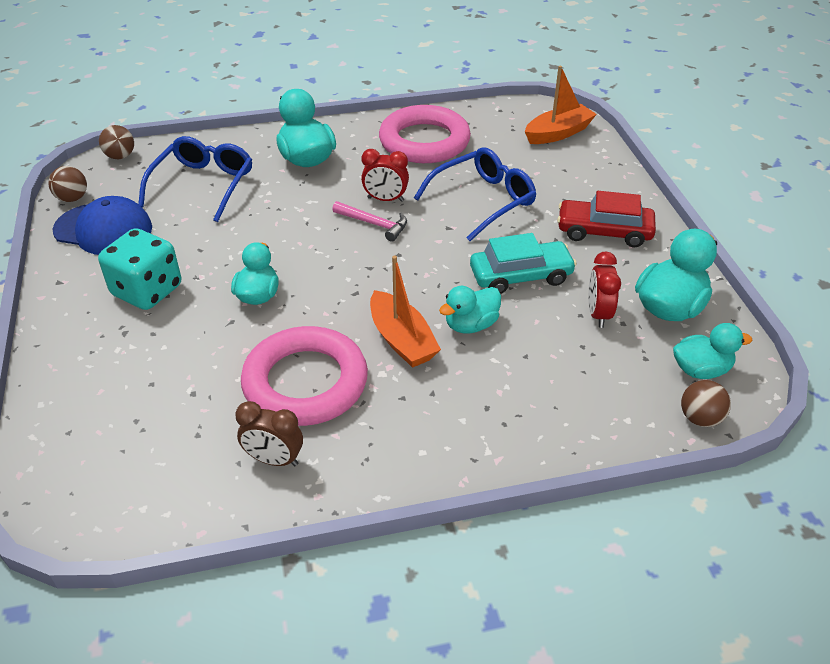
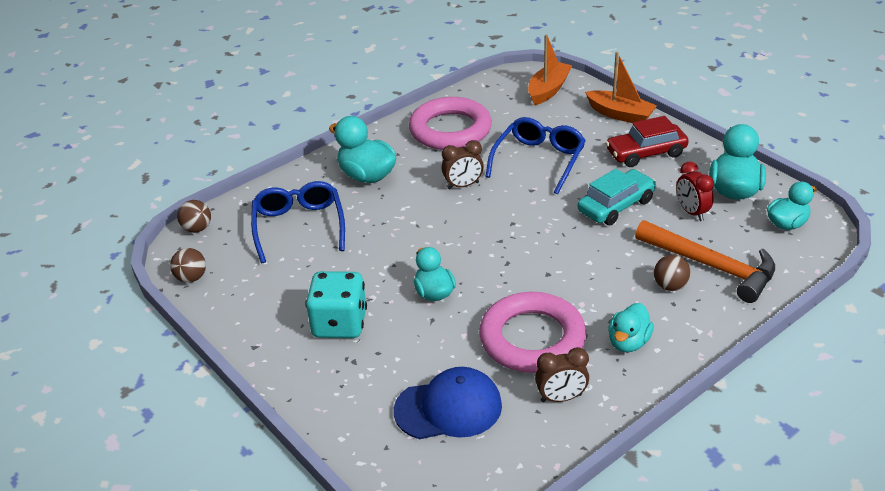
camera: 25 degrees left, 5 degrees down
(103, 229) = (248, 292): blue cap -> blue cap (448, 408)
(374, 224) = (472, 207): pink hammer -> none
(385, 199) = (463, 185): red clock -> brown clock
(402, 340) = (573, 282): orange boat -> orange boat (620, 114)
(471, 325) = (612, 253): turquoise duck -> turquoise duck (628, 342)
(567, 383) = (711, 266): none -> orange hammer
(700, 418) = (811, 255): brown ball -> brown ball (670, 286)

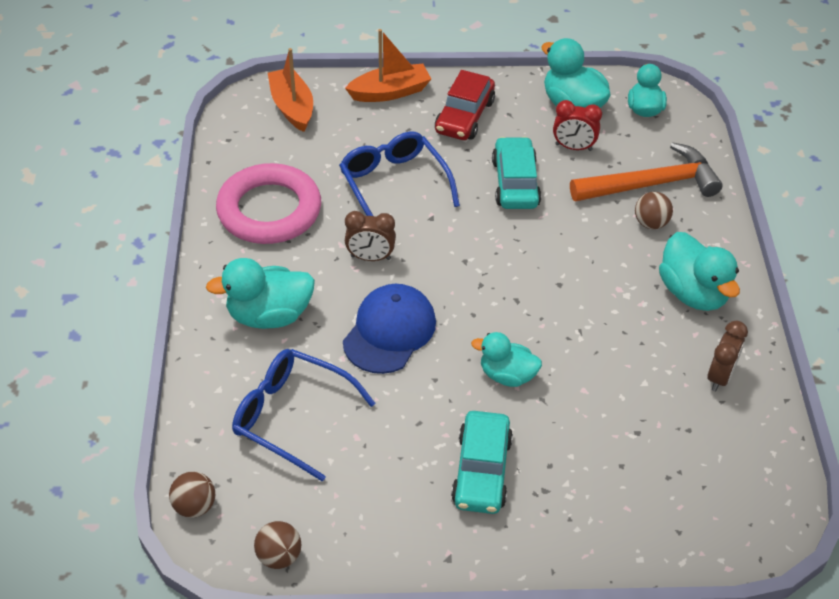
camera: 55 degrees left, 10 degrees up
(339, 324) = (481, 471): turquoise dice -> turquoise car
(448, 408) = (668, 458): blue cap -> blue cap (389, 331)
(463, 185) = (370, 257): brown clock -> brown clock turned 75 degrees clockwise
(532, 339) = (632, 348): pink ring -> none
(628, 342) = (693, 293): turquoise duck -> turquoise duck, size x1.51

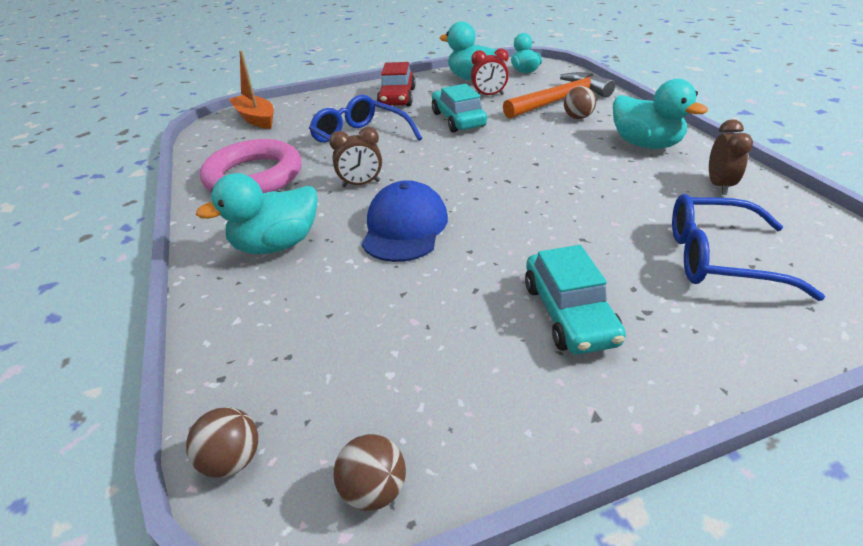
camera: 15 degrees left, 10 degrees down
(293, 417) = (333, 322): blue glasses -> blue glasses (720, 258)
(390, 92) = (333, 98): orange boat -> none
(507, 375) = (537, 230): turquoise duck -> none

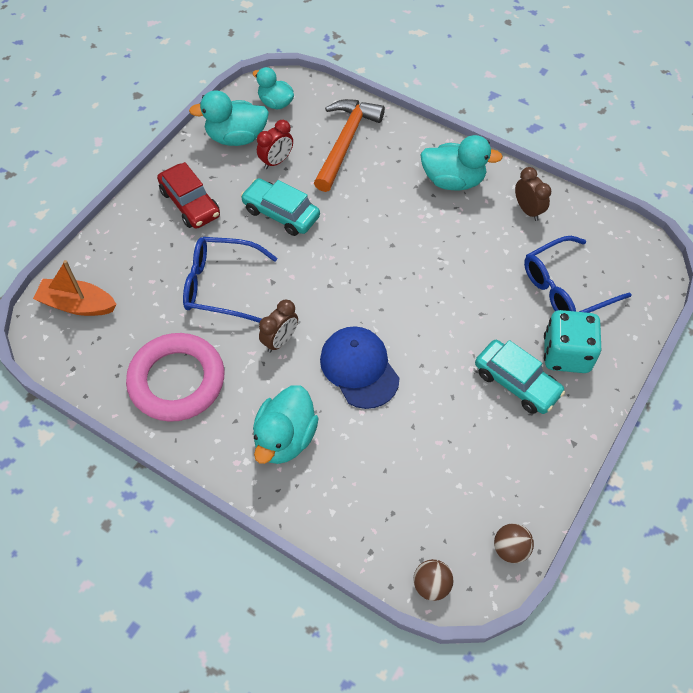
camera: 40 degrees left, 20 degrees up
(577, 117) = (379, 164): brown ball -> none
(667, 317) = (566, 354): none -> turquoise dice

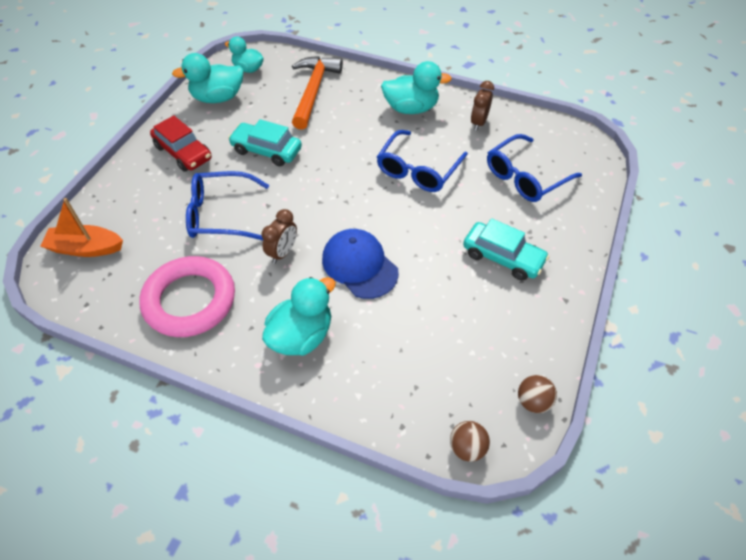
camera: 10 degrees left, 5 degrees down
(276, 161) = (256, 112): red clock -> none
(285, 438) = (301, 336): turquoise duck -> turquoise duck turned 150 degrees counterclockwise
(445, 261) = (418, 169): none -> blue glasses
(528, 210) = (478, 123): brown clock -> brown clock turned 120 degrees counterclockwise
(566, 354) = (540, 228): turquoise dice -> none

